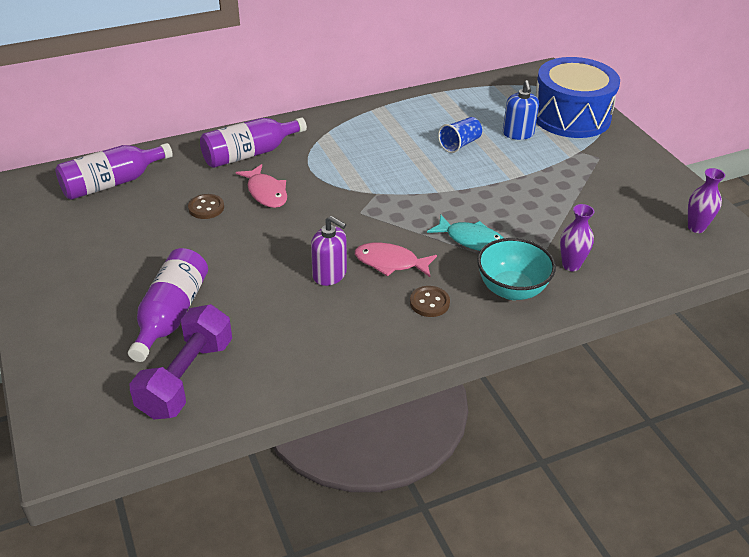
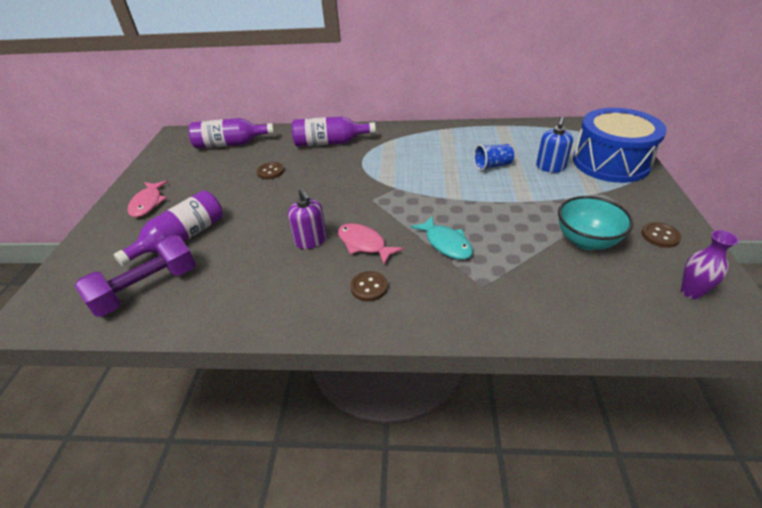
camera: 30 degrees right, 0 degrees up
(266, 192) = (318, 170): pink fish -> pink fish (148, 203)
(511, 289) = (450, 298): turquoise bowl -> turquoise bowl (586, 241)
(571, 265) = (525, 292): purple vase -> none
(650, 183) = (660, 236): none -> brown button

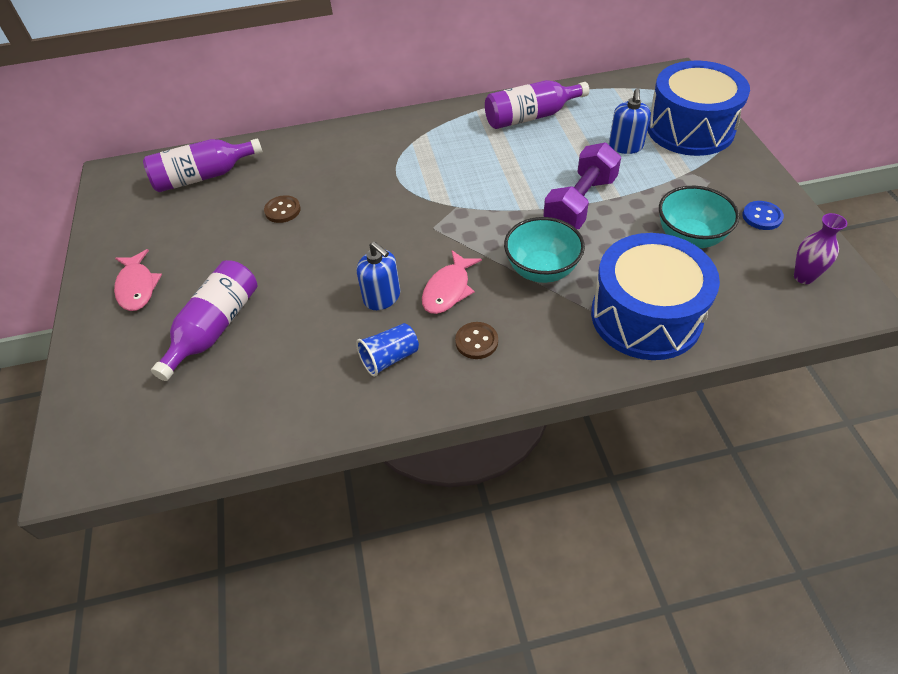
camera: 15 degrees left, 10 degrees up
(147, 289) = (209, 401): purple dumbbell -> purple dumbbell (580, 203)
(311, 240) = (382, 297): purple soap dispenser -> blue soap dispenser
(330, 143) = (342, 153): purple bottle -> purple bottle (531, 117)
(364, 244) = (448, 289): pink fish -> pink fish turned 90 degrees counterclockwise
(446, 243) = (541, 270): turquoise fish -> turquoise bowl
(492, 166) = (559, 155): blue cup -> blue cup (389, 358)
(525, 296) = (646, 316): none -> blue drum
(660, 236) = (762, 217): brown button -> blue button

